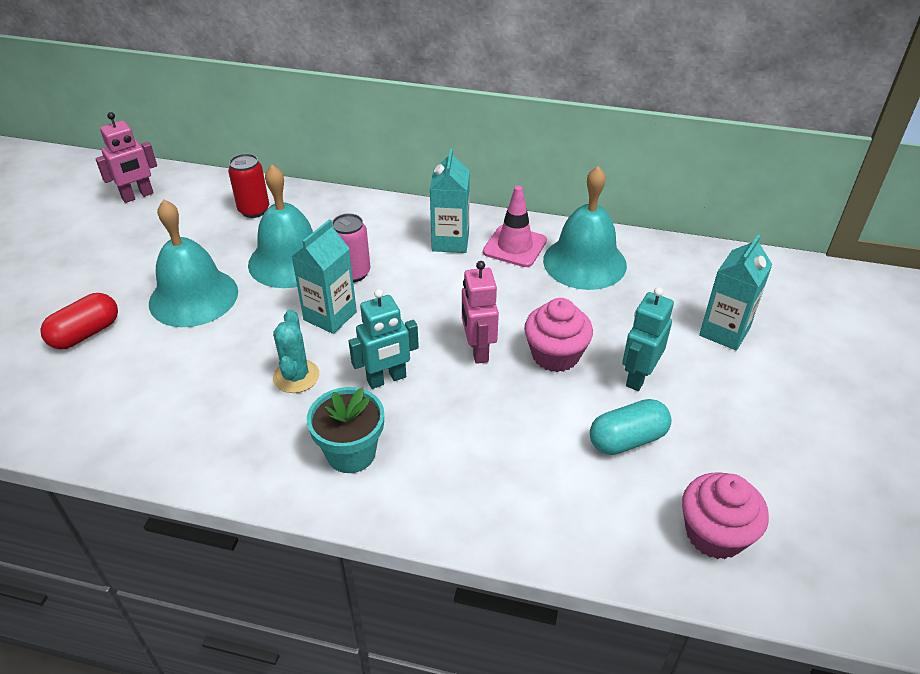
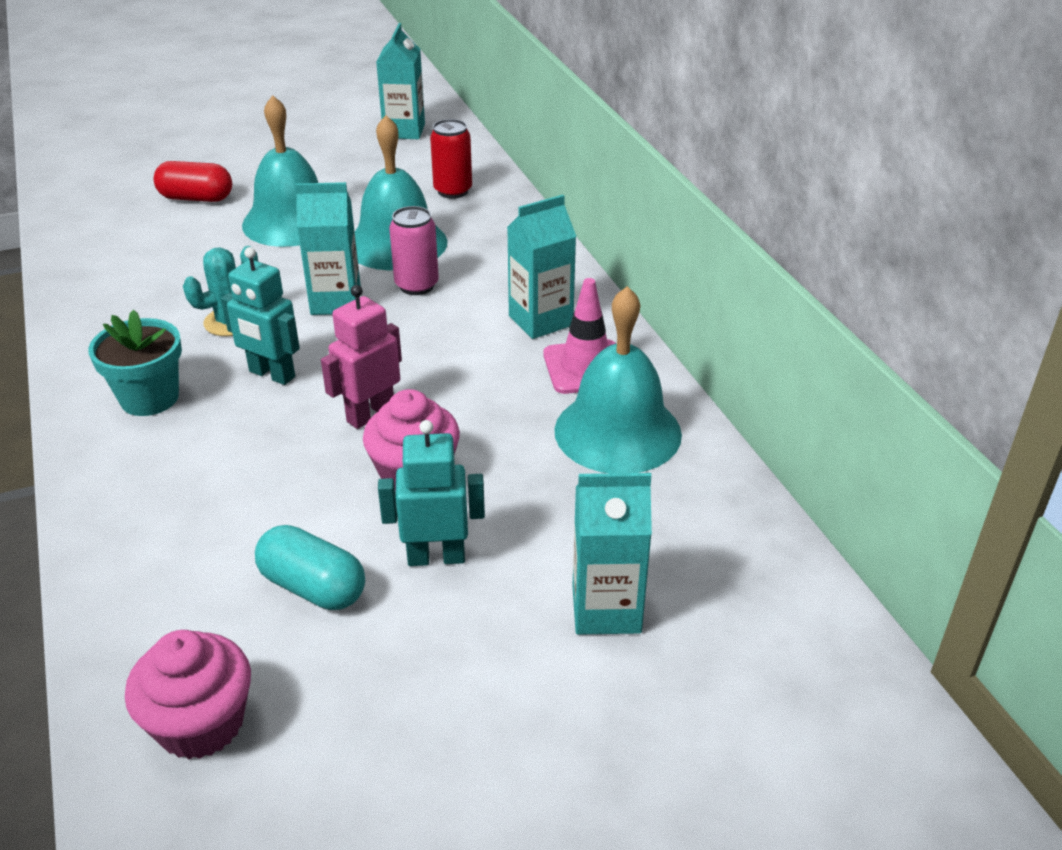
camera: 55 degrees right, 5 degrees down
(138, 196) = (404, 131): pink robot -> turquoise carton

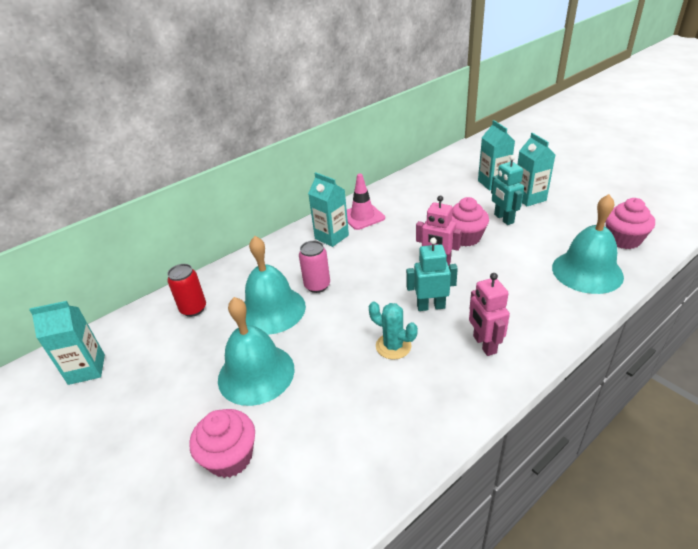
camera: 105 degrees left, 0 degrees up
(149, 398) = (484, 344): turquoise flower pot -> pink robot
(196, 198) = (230, 457): red capsule -> pink cupcake
(271, 374) = (430, 306): turquoise robot -> turquoise robot turned 105 degrees counterclockwise
(313, 587) = (545, 239): turquoise capsule -> none
(336, 301) = (349, 310): turquoise carton -> turquoise carton (529, 198)
(617, 432) = (401, 200): turquoise bell -> turquoise bell (587, 271)

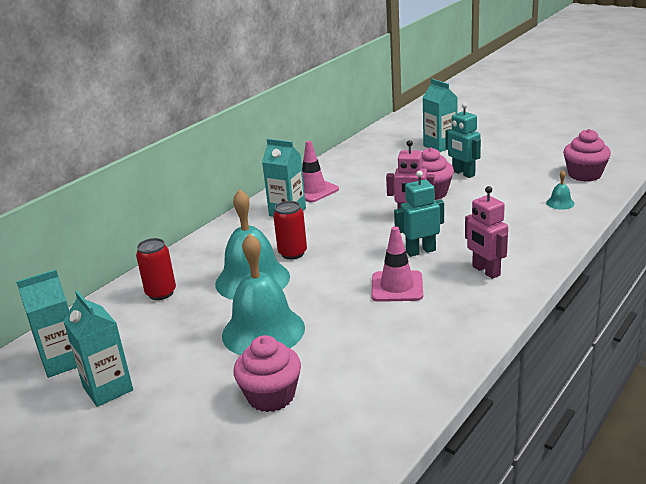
camera: 15 degrees left, 10 degrees down
(317, 285) = (292, 253): pink can -> red can
(393, 346) = (397, 287): turquoise cactus -> pink traffic cone
(529, 198) = (482, 154): turquoise carton -> turquoise carton (108, 389)
(587, 271) = (560, 203): turquoise bell -> turquoise bell, size x0.40

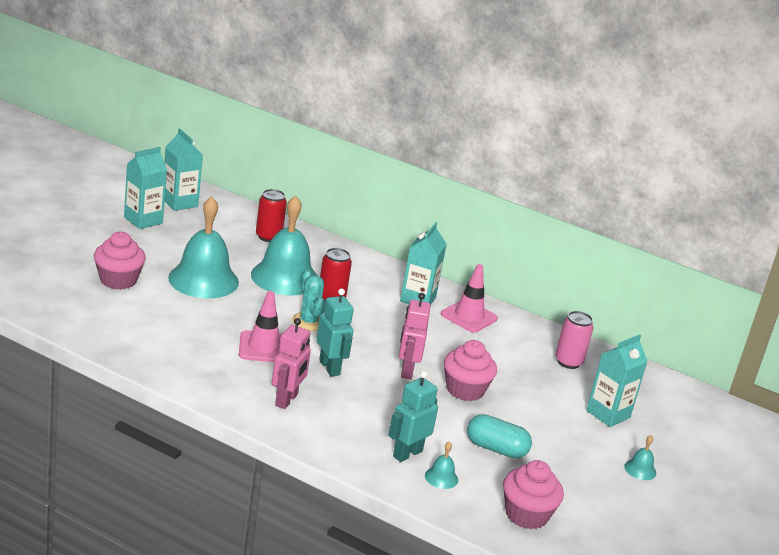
camera: 75 degrees right, 0 degrees up
(341, 264) = (308, 322): none -> turquoise cactus
(373, 156) = (568, 362): none -> pink can
(463, 173) = (522, 420): turquoise robot -> turquoise robot (407, 453)
(485, 271) = (286, 400): pink robot -> pink robot turned 150 degrees clockwise
(504, 139) = (640, 469): none -> turquoise bell
(508, 183) = (496, 449): none -> turquoise capsule

